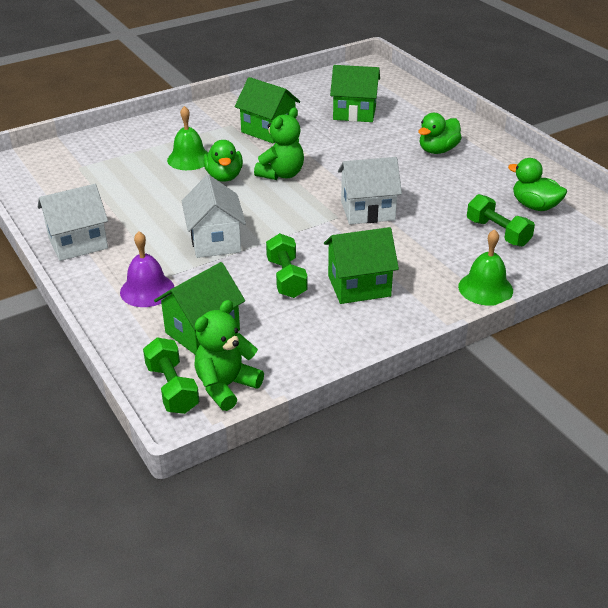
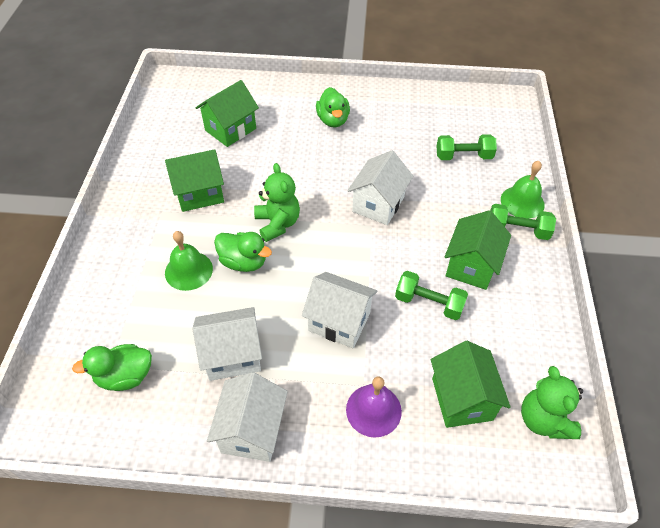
camera: 55 degrees left, 15 degrees up
(133, 208) = (232, 355): none -> white house
(172, 388) = (525, 461): green dumbbell -> green dumbbell (517, 230)
(534, 206) = (447, 120): green duck -> green duck (125, 376)

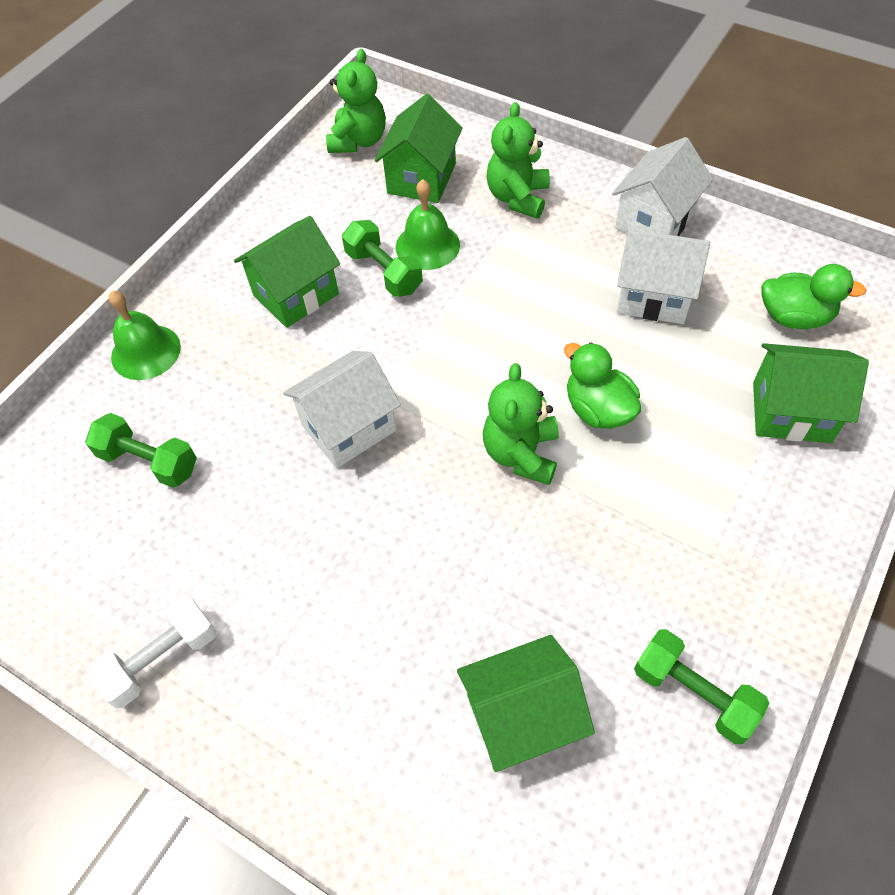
camera: 150 degrees left, 5 degrees up
(188, 270) = (684, 426): green bell -> green bell (427, 245)
(199, 193) = (632, 567): green house -> green house (791, 412)
(333, 120) = (303, 648): green duck -> none
(339, 322) = (505, 289): white house -> none
(373, 410) = (517, 198): purple bell -> green teddy bear
(387, 100) = (162, 659): none -> white dumbbell
(517, 230) = (195, 316): green dumbbell -> green dumbbell (693, 693)

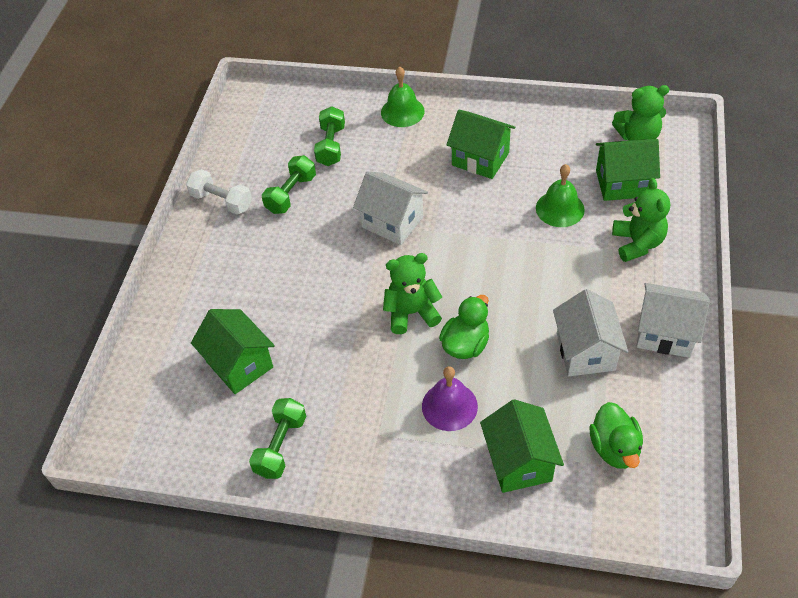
camera: 70 degrees right, 5 degrees down
(383, 272) = (523, 194): green dumbbell -> green dumbbell (291, 194)
(517, 198) = (637, 243): green teddy bear -> green teddy bear turned 90 degrees clockwise
(688, 458) = (449, 406): none -> purple bell

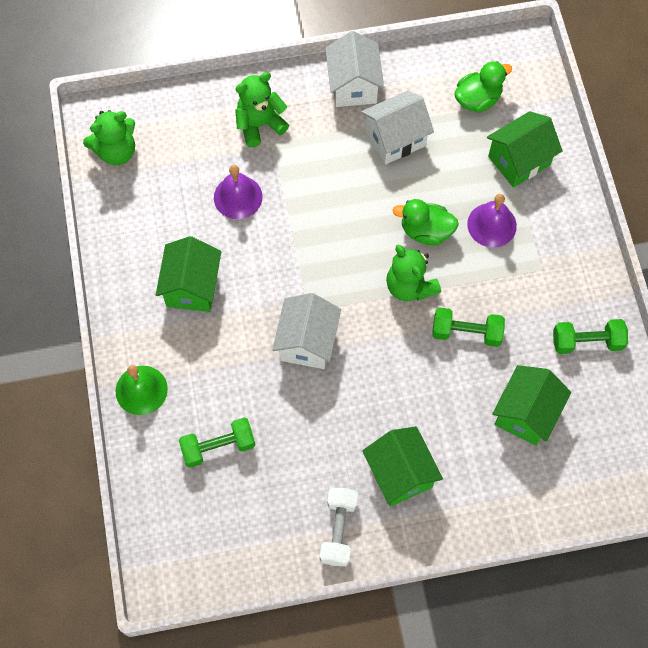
camera: 115 degrees left, 15 degrees up
(291, 194) = (303, 459): green dumbbell -> green dumbbell (466, 332)
(560, 208) = (238, 197): green bell -> purple bell
(622, 183) = (187, 151): green house -> green house (400, 474)
(637, 137) = (116, 151): green teddy bear -> green teddy bear turned 90 degrees clockwise

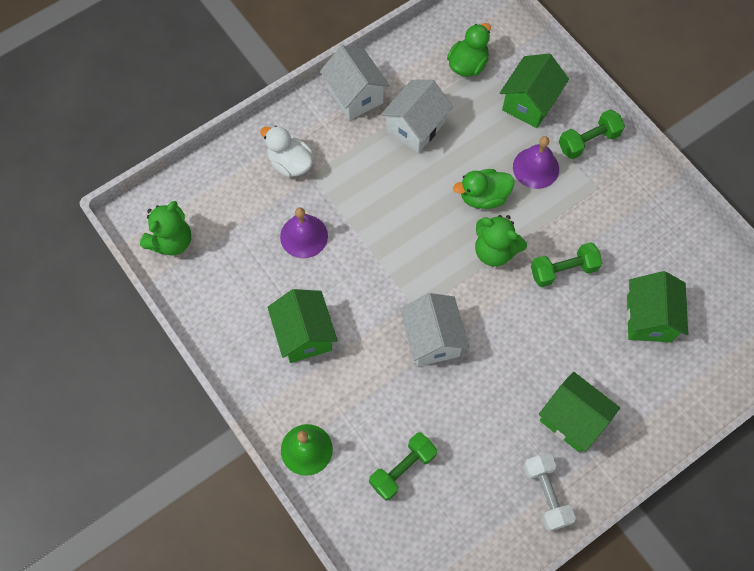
camera: 25 degrees left, 0 degrees up
(260, 124) = (290, 163): green teddy bear -> white duck
(587, 342) = (666, 234): green dumbbell -> green dumbbell (588, 141)

